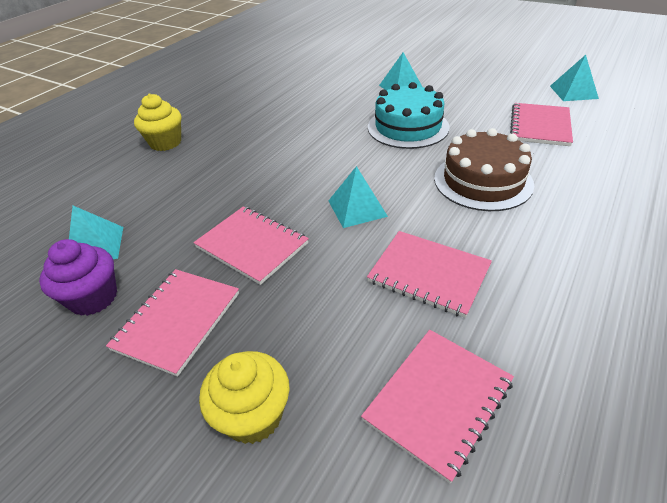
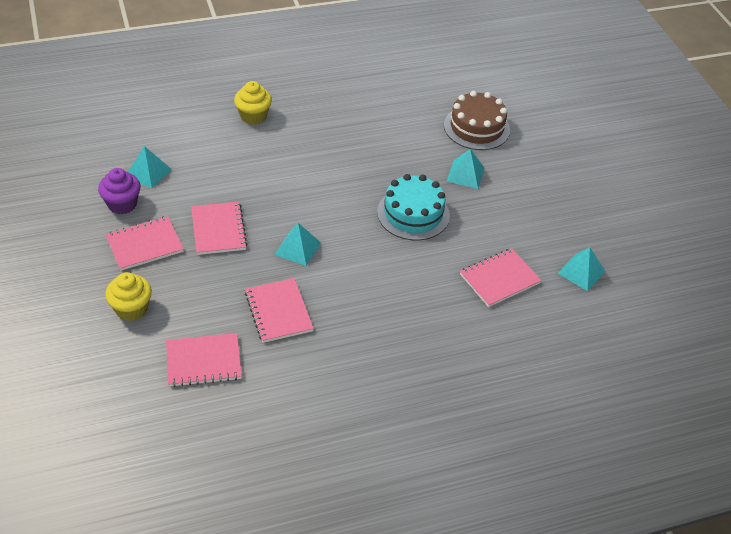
camera: 35 degrees right, 5 degrees up
(483, 181) = (392, 286): brown cake -> brown cake (476, 127)

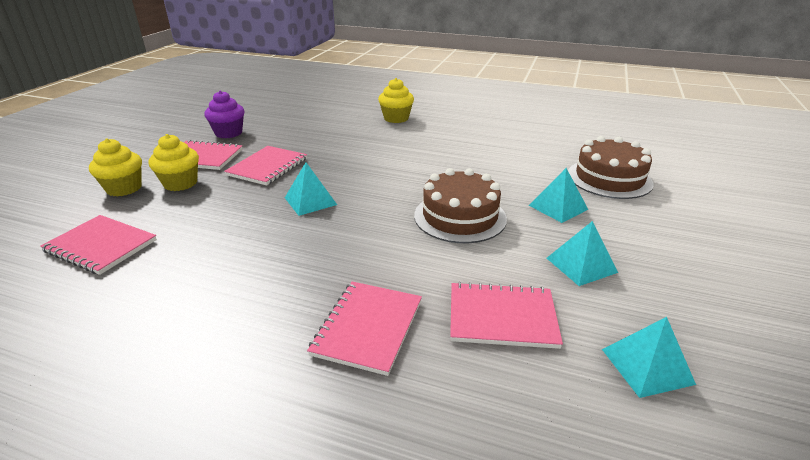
camera: 40 degrees right, 15 degrees down
(148, 172) = (274, 124): turquoise pyramid -> turquoise pyramid (581, 265)
(171, 281) = (180, 183): none -> yellow cupcake
(278, 311) = (221, 238): pink notebook -> pink notebook (368, 327)
(413, 213) = (460, 217): turquoise cake -> brown cake

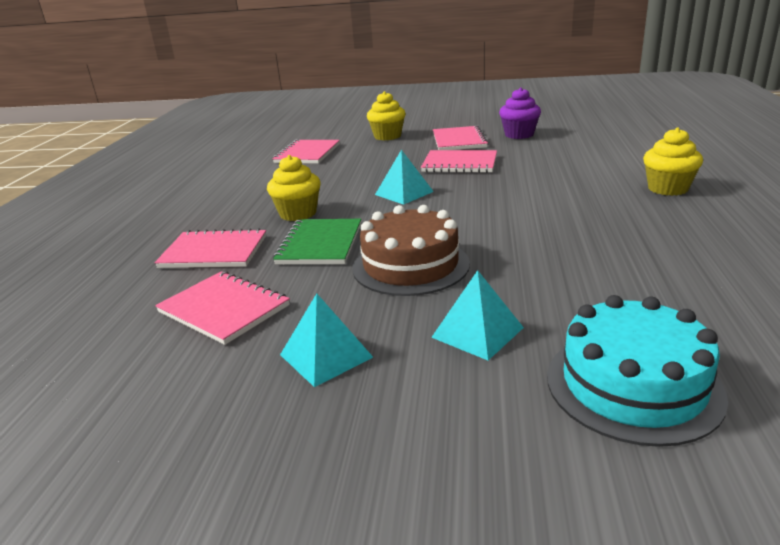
camera: 80 degrees right, 5 degrees down
(180, 183) = (406, 147): yellow cupcake -> yellow cupcake (298, 213)
(394, 255) = (320, 244): none -> green notebook
(502, 317) = (224, 309): pink notebook -> pink notebook turned 45 degrees counterclockwise
(609, 178) = (633, 385): brown cake -> turquoise cake
(647, 366) = (135, 403): turquoise pyramid -> none

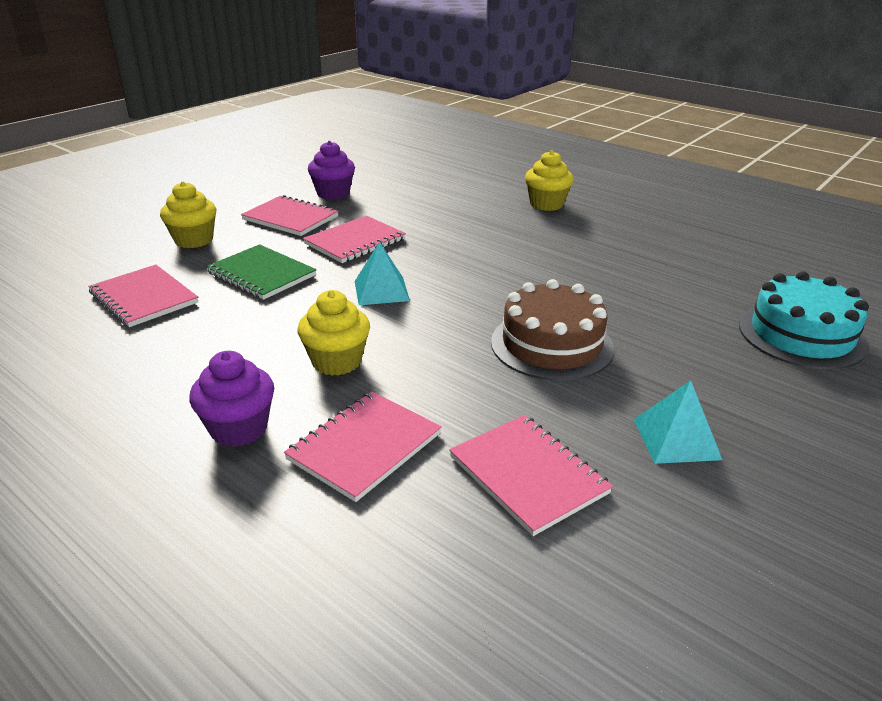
camera: 60 degrees left, 5 degrees up
(204, 218) = (239, 429): none -> purple cupcake
(224, 309) = (528, 475): pink notebook -> pink notebook turned 75 degrees clockwise
(320, 244) = (441, 373): green notebook -> green notebook (261, 274)
(477, 332) = (695, 359): turquoise pyramid -> none

